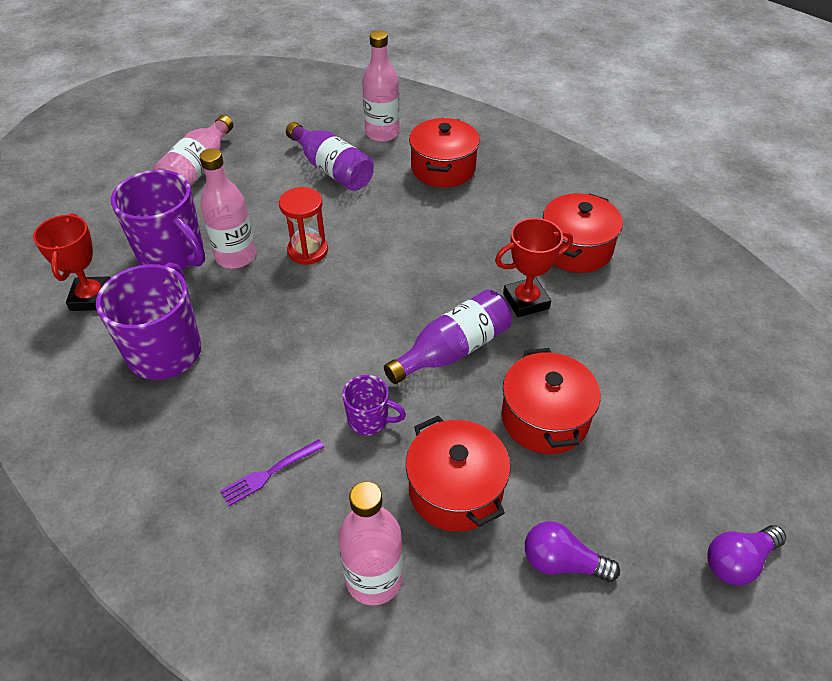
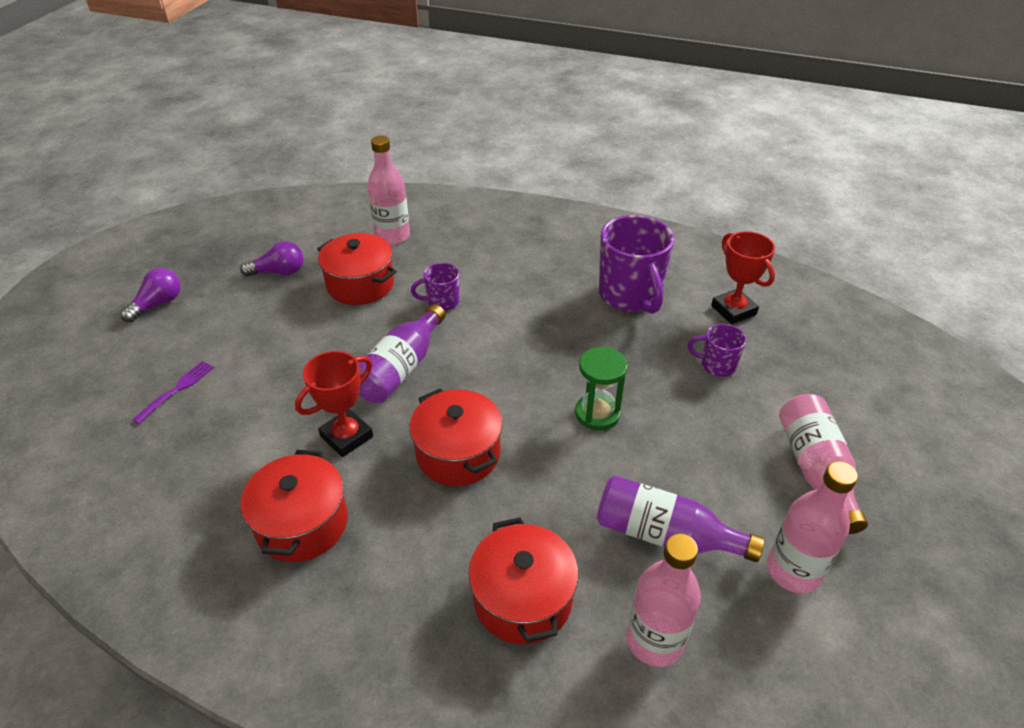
camera: 155 degrees right, 5 degrees down
(172, 254) = (717, 365): purple mug -> purple mug, size x0.50
(236, 256) = (658, 383): pink bottle -> pink bottle (793, 571)
(269, 473) = (489, 257): purple fork -> purple fork (177, 390)
(307, 251) = (597, 413): red hourglass -> green hourglass
(544, 418) = (306, 343): red pot -> red pot (458, 453)

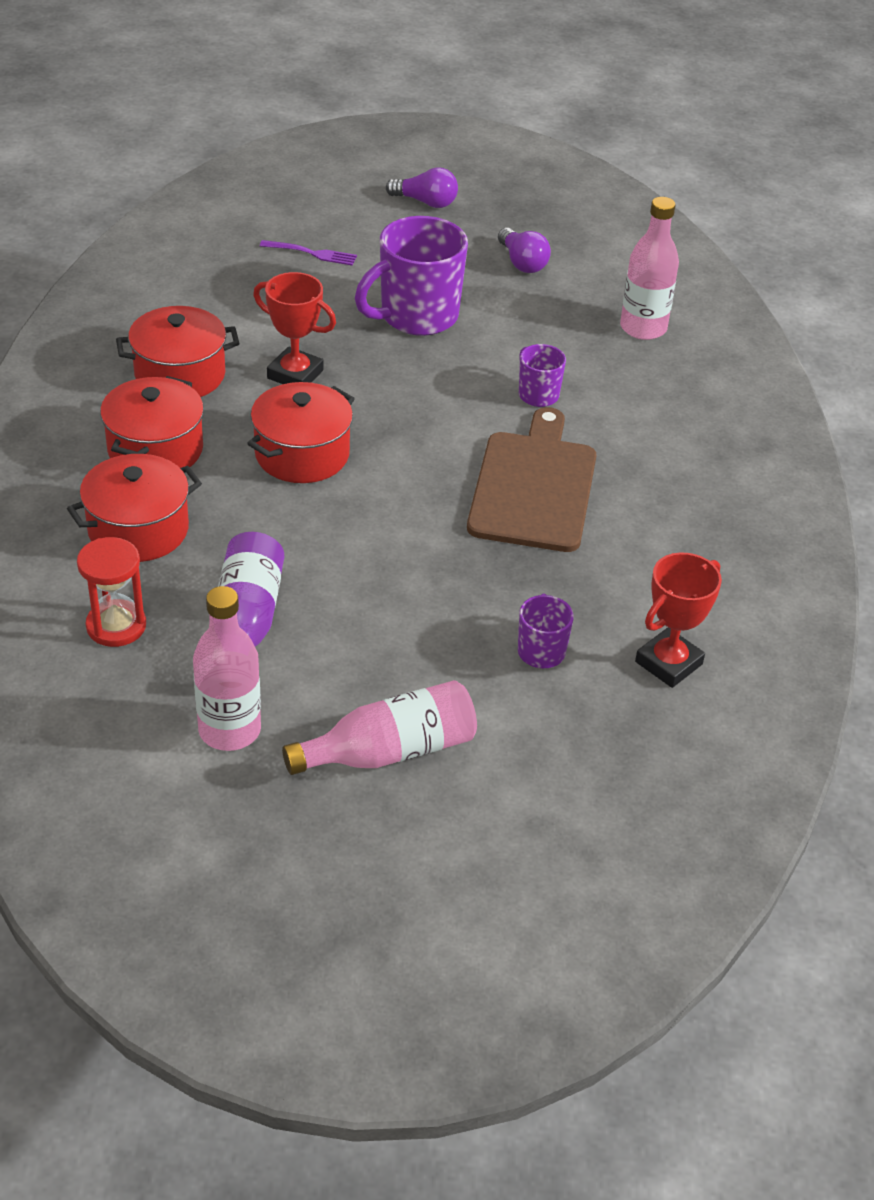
camera: 70 degrees right, 0 degrees up
(360, 284) = (534, 326): red pot -> red pot (155, 449)
(401, 369) = (408, 388): purple bottle -> none
(545, 328) = (533, 487): none -> brown cutting board
(597, 413) = (405, 551): green hourglass -> none
(630, 296) = (642, 556): purple mug -> purple mug (417, 316)
(654, 640) = (116, 626): pink bottle -> red hourglass

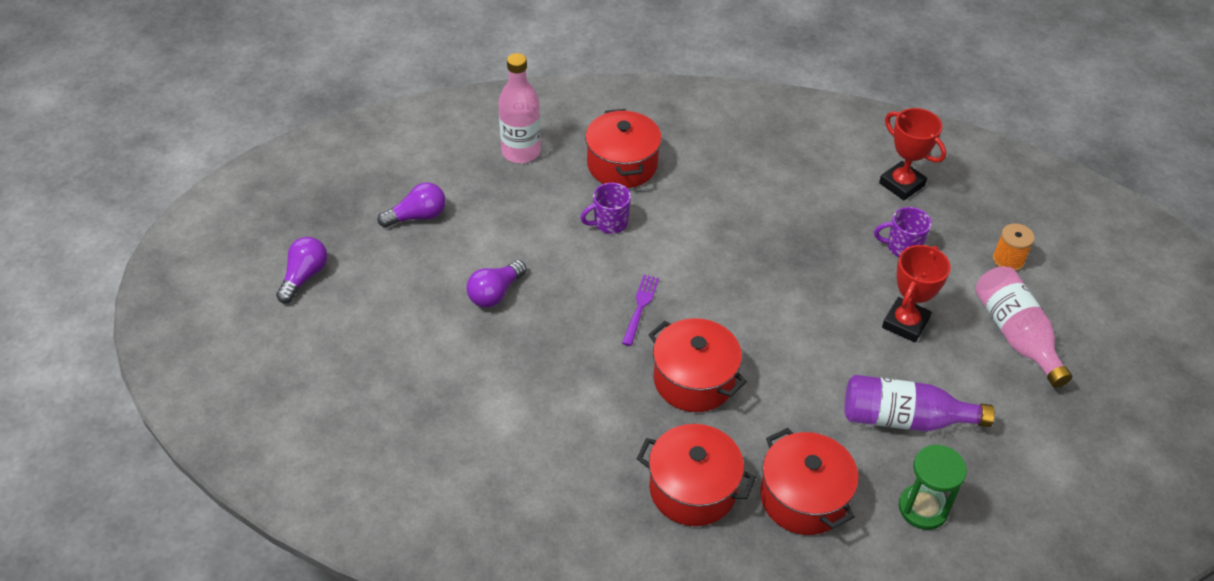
camera: 85 degrees left, 5 degrees up
(116, 626) = (923, 508): red hourglass -> green hourglass
(180, 374) = (579, 473): red pot -> red pot (622, 165)
(229, 730) = (1018, 428): pink bottle -> none
(295, 374) = (580, 383): red trophy -> red trophy (905, 323)
(312, 253) = (383, 367): purple fork -> purple fork (640, 307)
(417, 316) = (495, 293): purple mug -> purple light bulb
(533, 487) = (725, 236): brown cutting board -> none
(533, 763) = (1008, 260): none -> orange spool

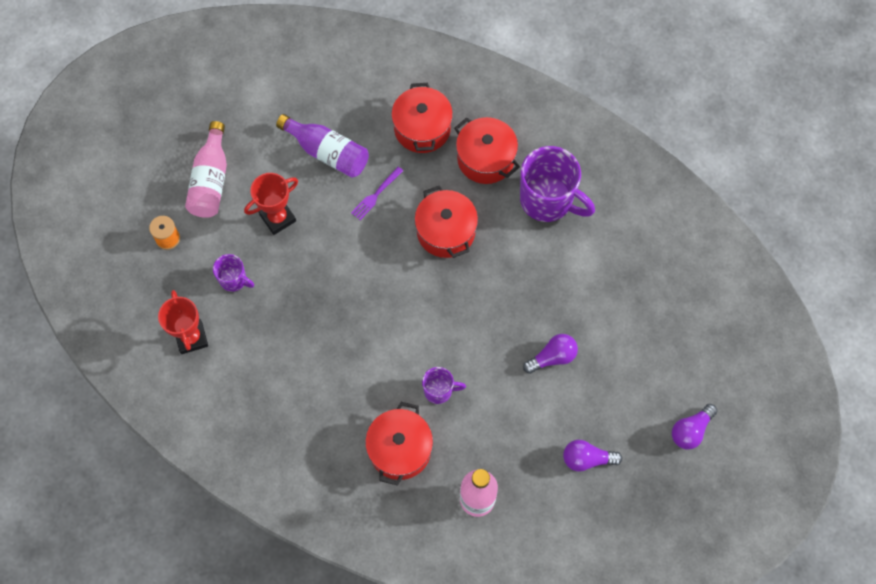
camera: 155 degrees left, 20 degrees up
(580, 466) = (547, 200): none -> purple mug
(640, 307) = (453, 303): purple fork -> purple fork (376, 195)
(923, 508) = (356, 96): green hourglass -> none

